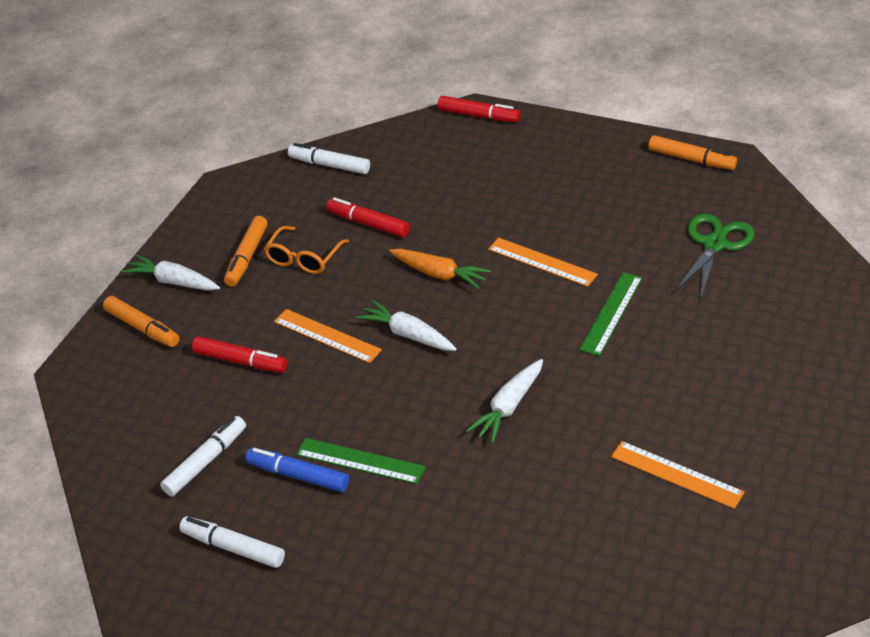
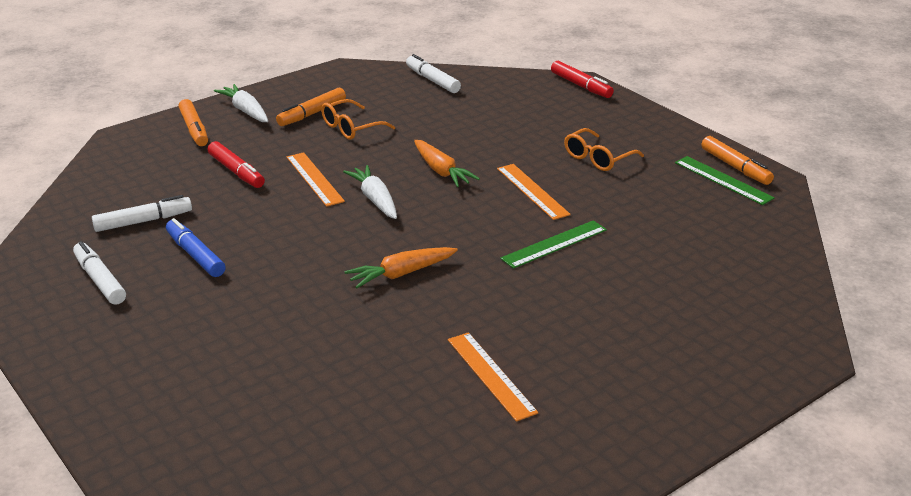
camera: 25 degrees right, 10 degrees down
(360, 461) = (249, 264): green ruler -> green ruler (723, 180)
(368, 224) = (422, 123): red marker -> none
(509, 407) = (401, 274): white carrot -> orange carrot
(567, 198) = (598, 158): none -> orange glasses
(714, 244) = (696, 230): green scissors -> none

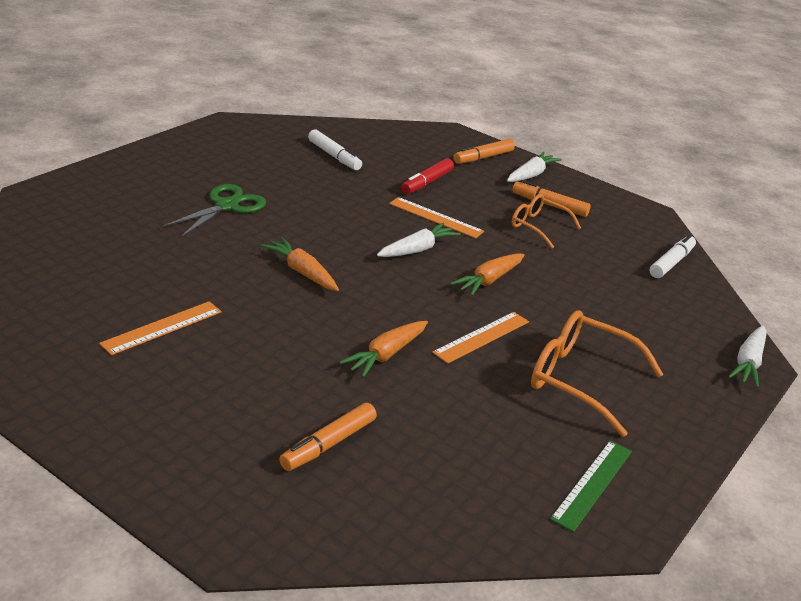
camera: 70 degrees right, 0 degrees up
(100, 280) = (251, 152): white marker -> none
(195, 255) = (296, 181): blue marker -> none
(238, 311) = (226, 206): none -> green scissors
(314, 179) = (436, 217): orange ruler -> orange ruler turned 75 degrees clockwise
(554, 244) = (386, 355): green ruler -> orange carrot
(581, 86) = (748, 363): red marker -> white carrot
(598, 158) = (580, 380): orange glasses -> orange glasses, size x1.61
(735, 167) = (633, 496): orange marker -> orange marker (329, 444)

